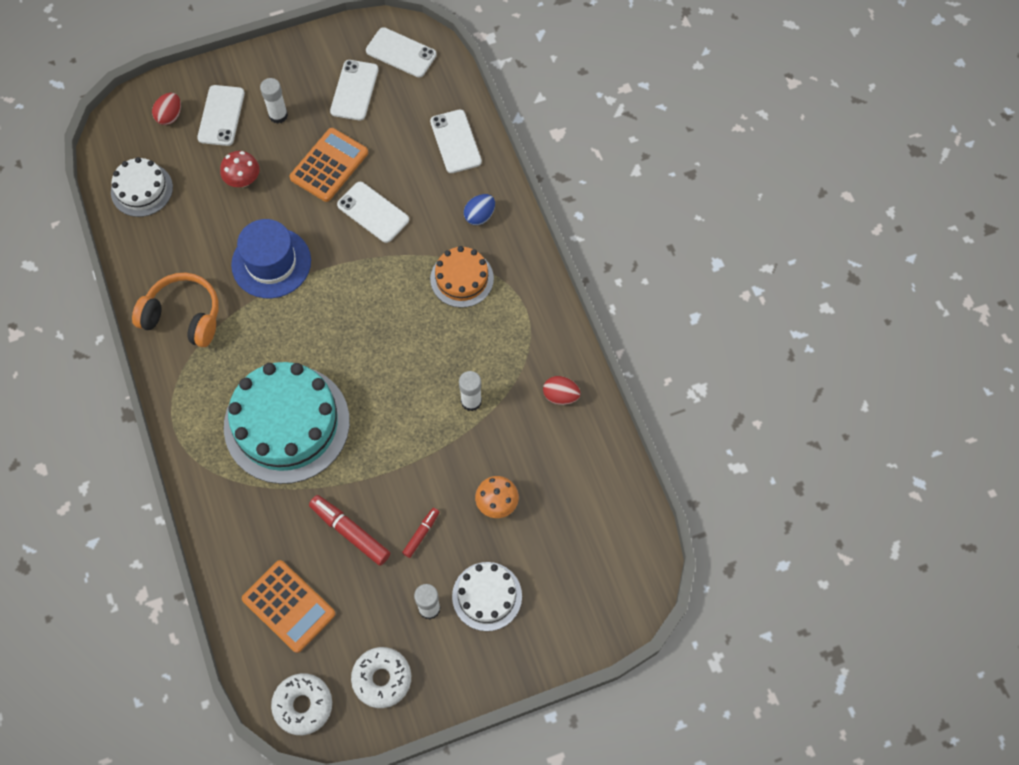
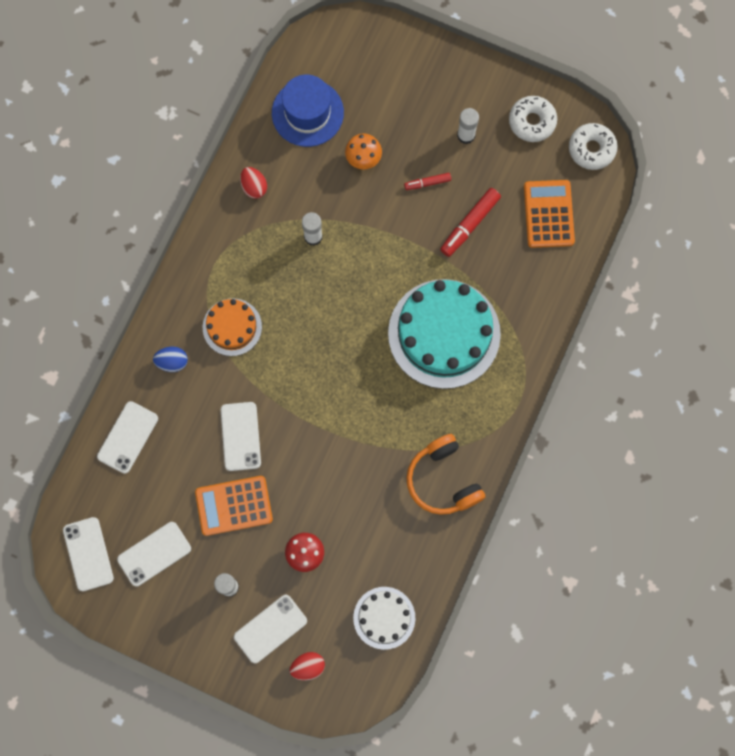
camera: 135 degrees left, 10 degrees up
(271, 263) = (347, 464): blue hat -> blue hat (307, 113)
(350, 532) = (469, 224): red marker -> red marker turned 45 degrees clockwise
(487, 596) = (425, 111): white cake -> none

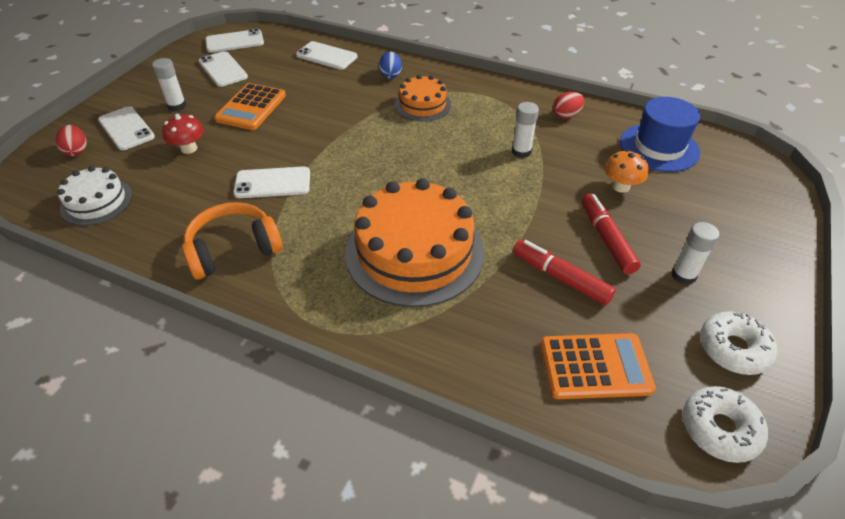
camera: 90 degrees right, 30 degrees down
(234, 505) = (251, 107): orange calculator -> orange calculator turned 150 degrees counterclockwise
(240, 436) = (316, 110): white phone -> white phone (272, 183)
(427, 183) = (606, 239): red marker -> red marker, size x1.74
(444, 333) = (414, 252): turquoise cake -> orange cake

